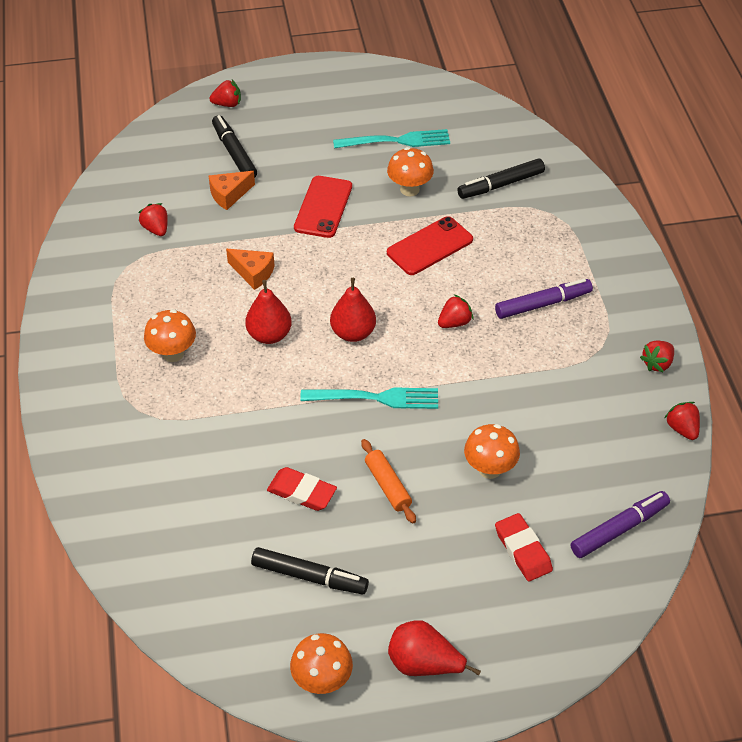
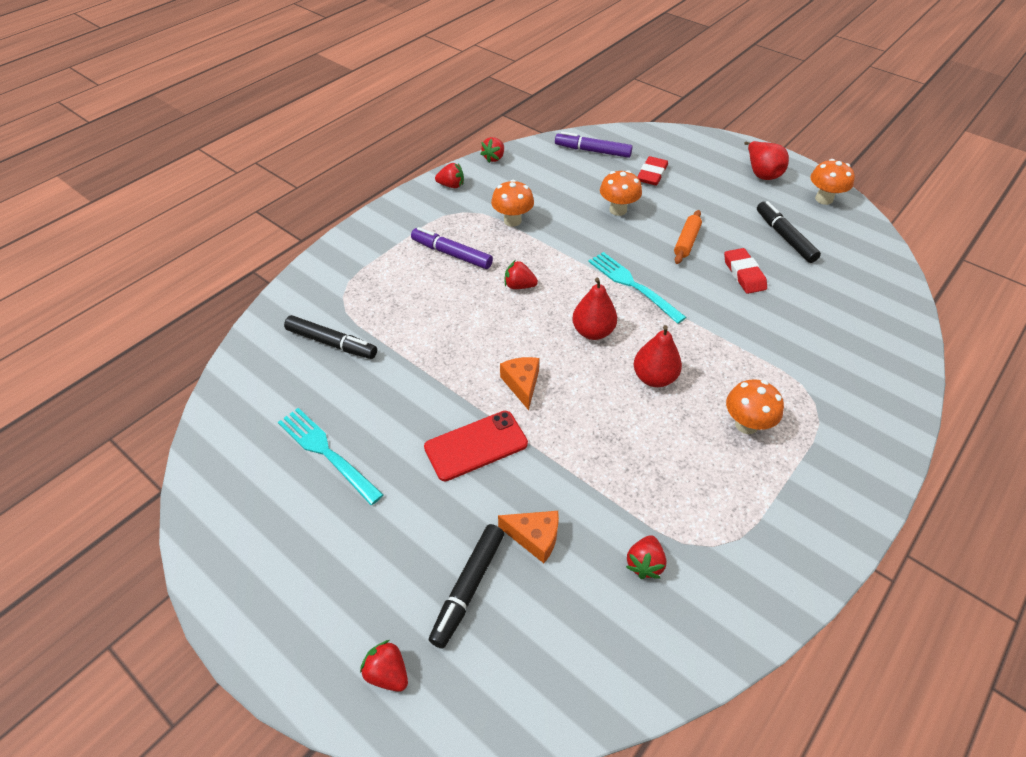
camera: 130 degrees left, 0 degrees up
(253, 273) = (607, 437): orange cheese -> orange cheese (522, 384)
(409, 189) = (392, 398): orange mushroom -> orange mushroom (512, 221)
(429, 246) = (453, 344): red phone -> none

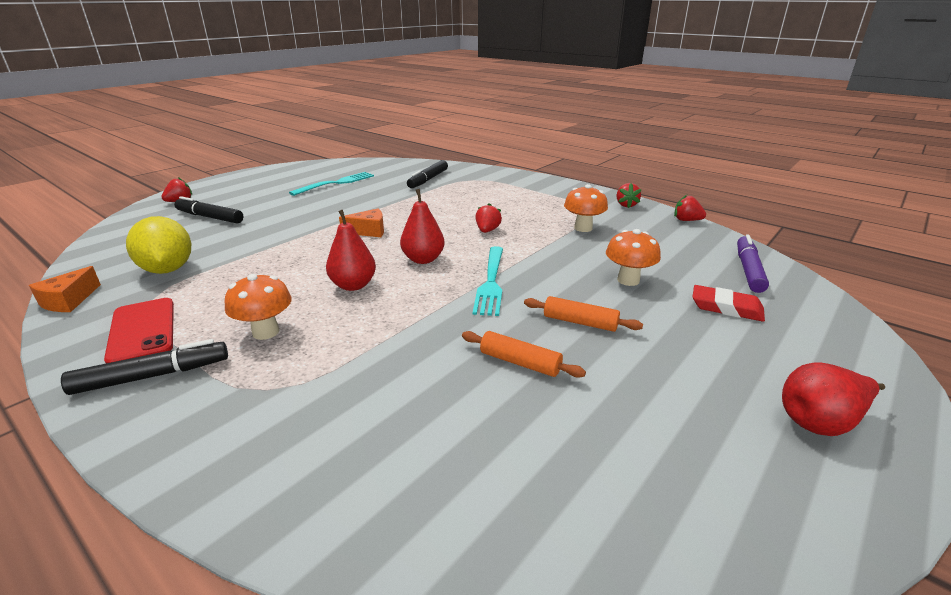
camera: 90 degrees right, 20 degrees down
(451, 254) = (527, 207): purple marker -> none
(476, 445) = (317, 218): red phone -> red phone (142, 330)
(535, 537) = (226, 234): orange cheese -> orange cheese (69, 301)
(632, 285) = (491, 282): turquoise fork -> turquoise fork turned 135 degrees clockwise
(644, 564) = (168, 270): red strawberry -> yellow lemon
(744, 274) = (520, 362): red eraser -> orange rolling pin
(784, 237) = (624, 420): black marker -> black marker (152, 376)
(824, 199) = (788, 507): orange mushroom -> none

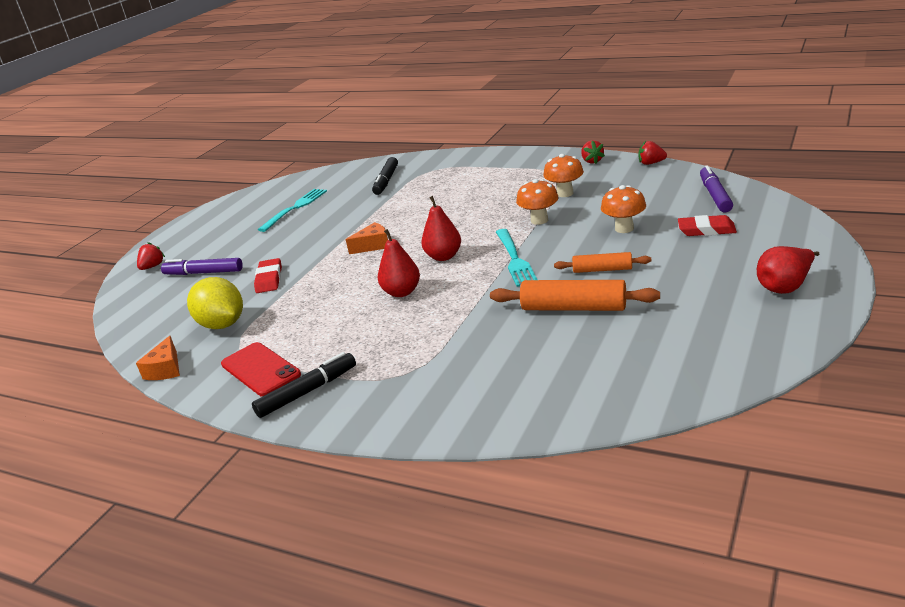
camera: 10 degrees left, 0 degrees up
(210, 217) = (203, 273): black marker -> purple marker
(253, 237) = (269, 279): none -> red eraser
(266, 332) = (363, 342): orange mushroom -> orange mushroom (539, 220)
(487, 231) = (481, 217): red strawberry -> none
(520, 362) = (574, 308): orange rolling pin -> orange rolling pin, size x1.65

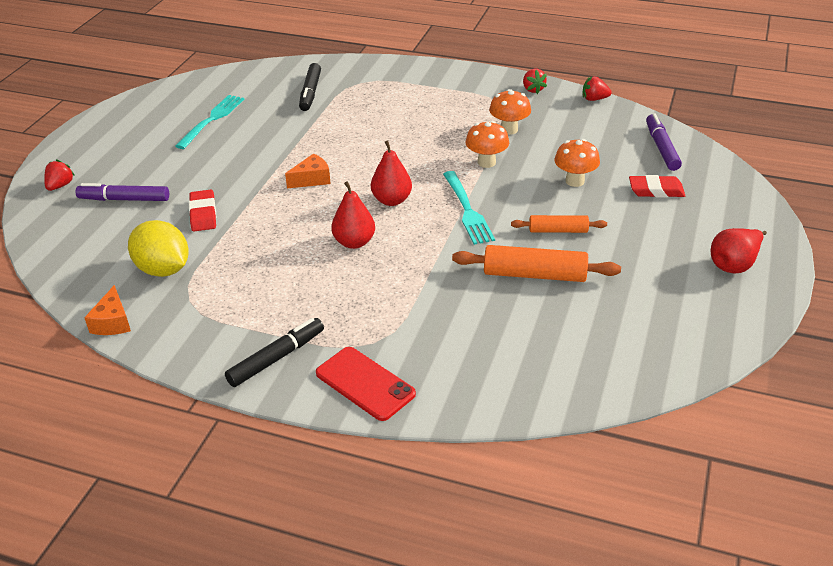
camera: 10 degrees left, 10 degrees up
(260, 369) = (220, 328): red phone -> red phone (365, 383)

